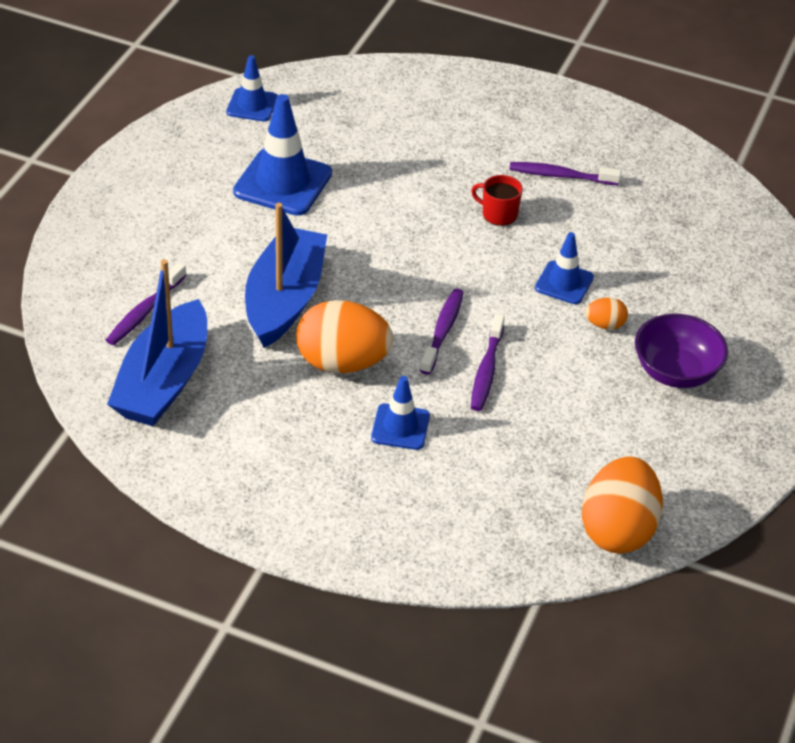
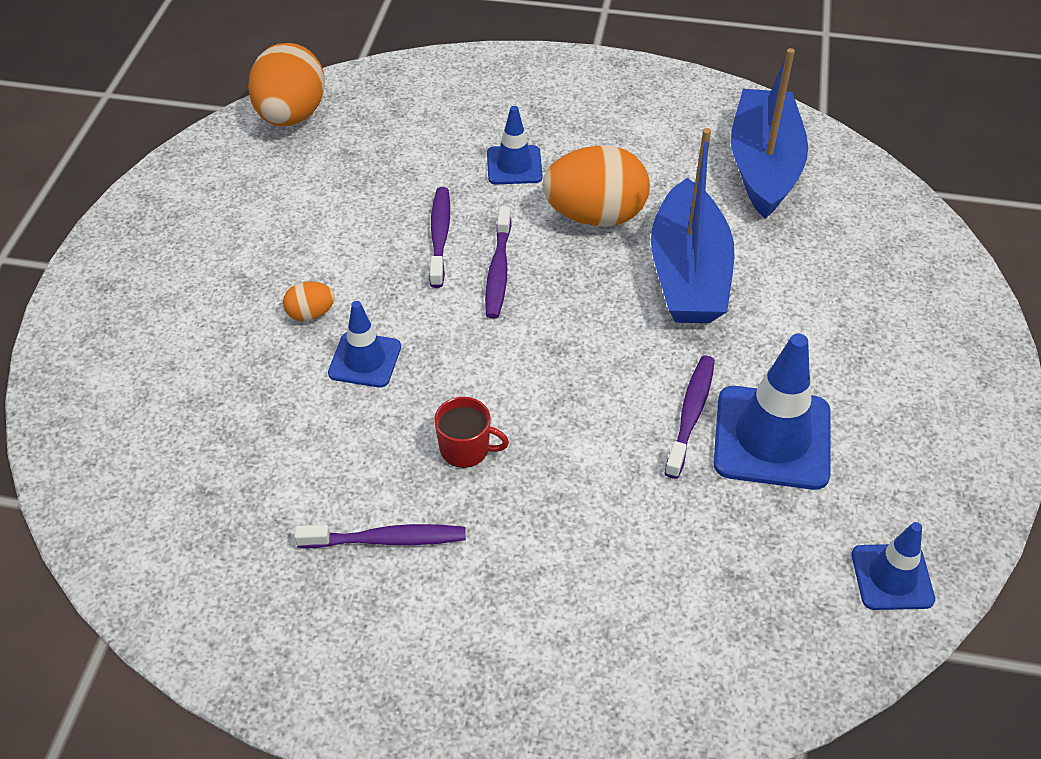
camera: 170 degrees right, 5 degrees up
(144, 311) = (829, 231): purple toothbrush -> purple toothbrush (691, 414)
(675, 372) = (228, 272): purple bowl -> none

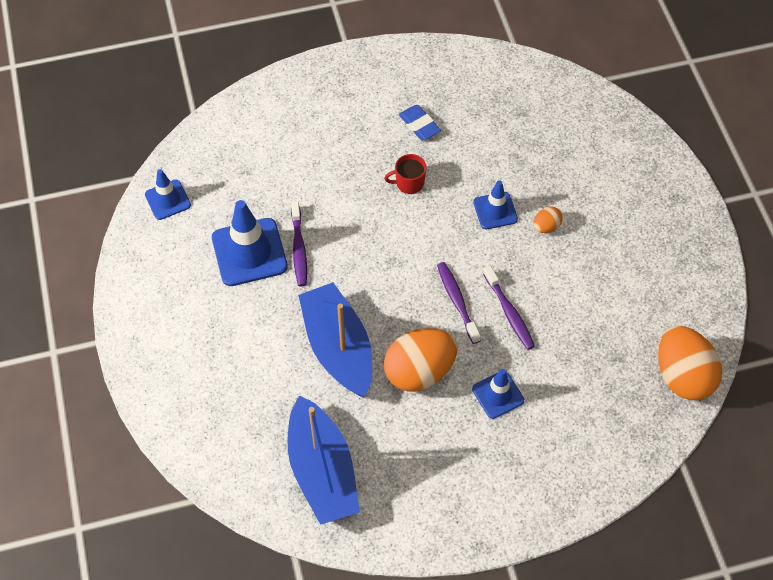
camera: 155 degrees right, 10 degrees up
(387, 540) = (419, 125): purple toothbrush -> blue eraser

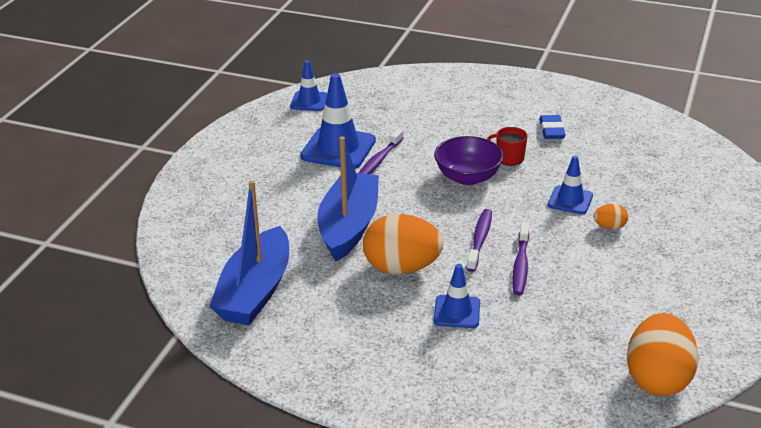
camera: 35 degrees right, 25 degrees down
(392, 228) = (467, 177): none -> purple bowl

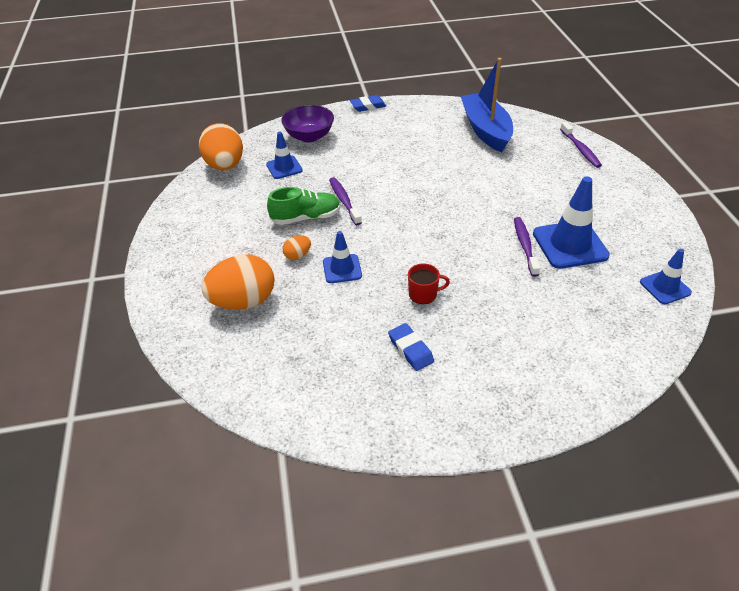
camera: 150 degrees right, 10 degrees up
(349, 226) = (481, 185): blue boat -> none
(369, 406) = (368, 106): none -> blue eraser
(401, 268) = (418, 172): orange egg -> orange egg (243, 301)
(457, 312) = (362, 159): blue traffic cone -> blue traffic cone (284, 167)
(467, 177) = (440, 258): purple bowl -> purple bowl (309, 136)
(480, 240) = (385, 209): purple toothbrush -> purple toothbrush (580, 149)
(578, 262) = (306, 217): none -> green shoe

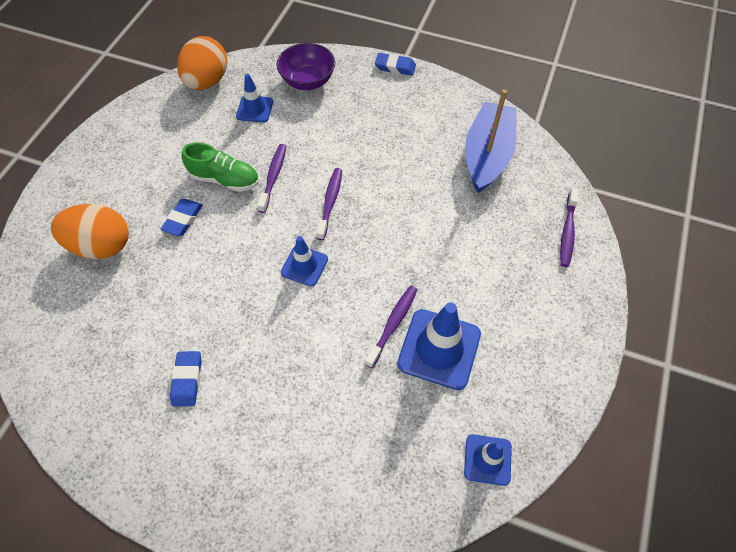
camera: 30 degrees right, 15 degrees up
(297, 255) = (183, 219): orange egg -> blue eraser
(342, 269) = (206, 256): blue traffic cone -> blue traffic cone (304, 266)
(404, 198) = (330, 202): none -> purple toothbrush
(423, 294) = (250, 326): red mug -> none

